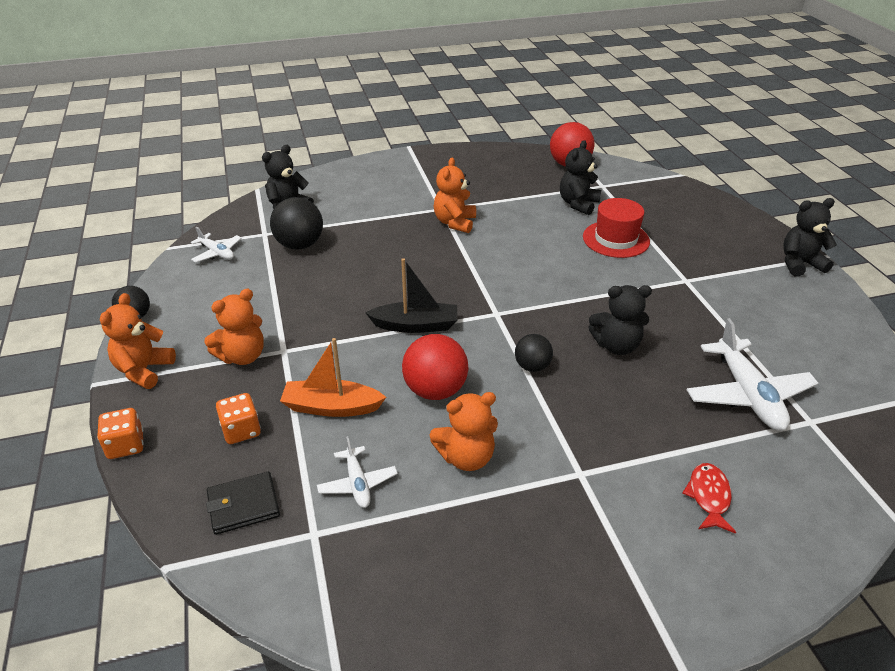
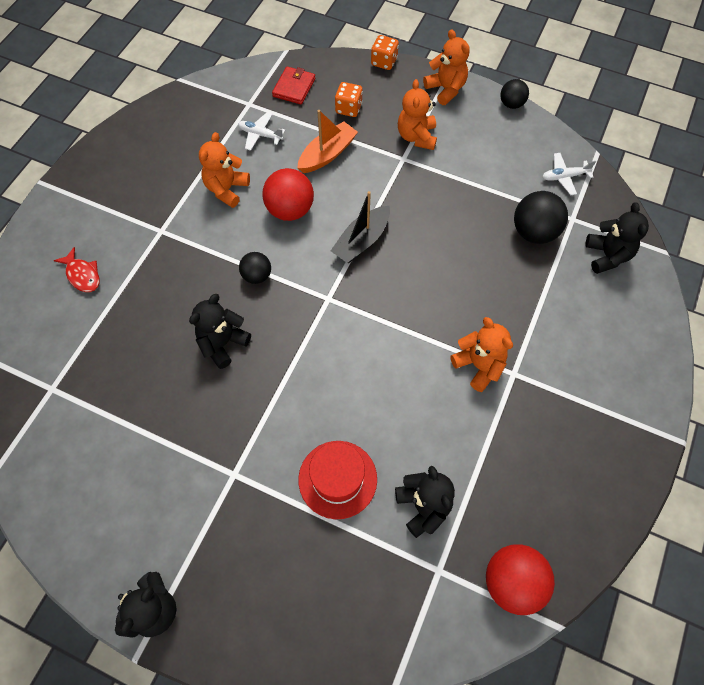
camera: 130 degrees right, 25 degrees up
(243, 505) = (294, 87): black wallet -> red wallet
(747, 394) = (105, 377): white plane -> none

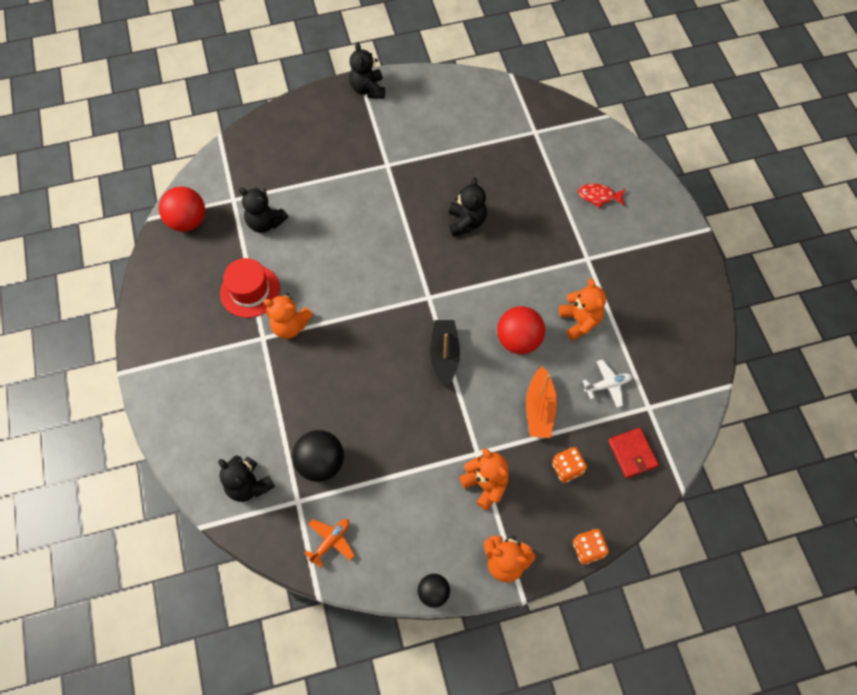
camera: 140 degrees right, 0 degrees up
(257, 276) = (490, 277): black ball -> none
(337, 479) = (326, 202): red hat -> red hat (250, 291)
(564, 177) = (331, 541): white plane -> orange plane

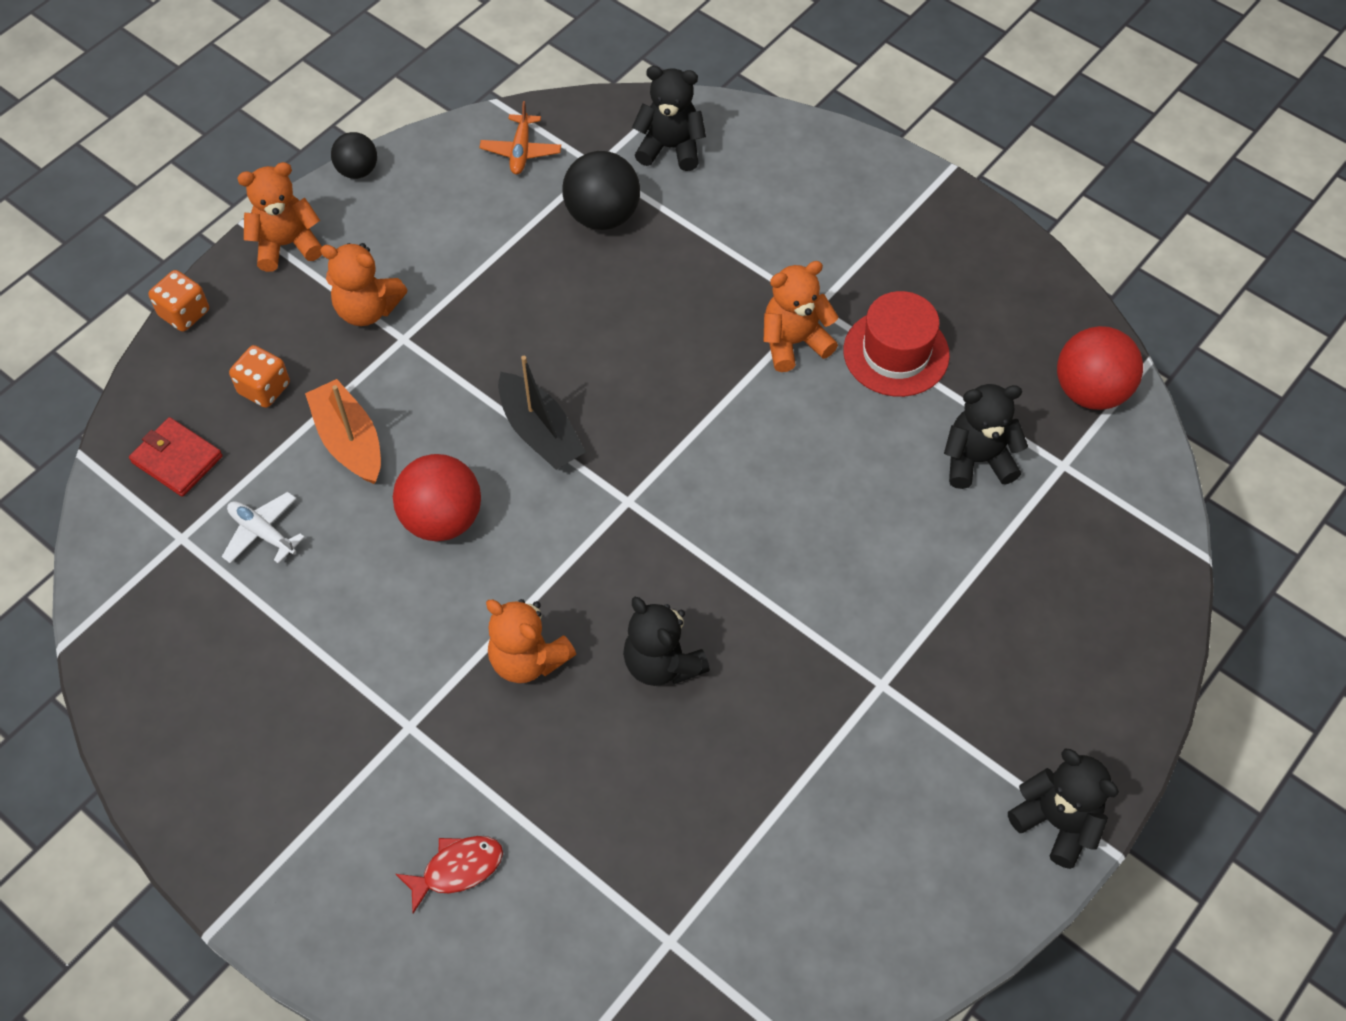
camera: 145 degrees right, 5 degrees down
(580, 321) = (361, 606): orange teddy bear -> orange teddy bear (528, 659)
(607, 385) = (262, 533): white plane -> white plane turned 90 degrees clockwise

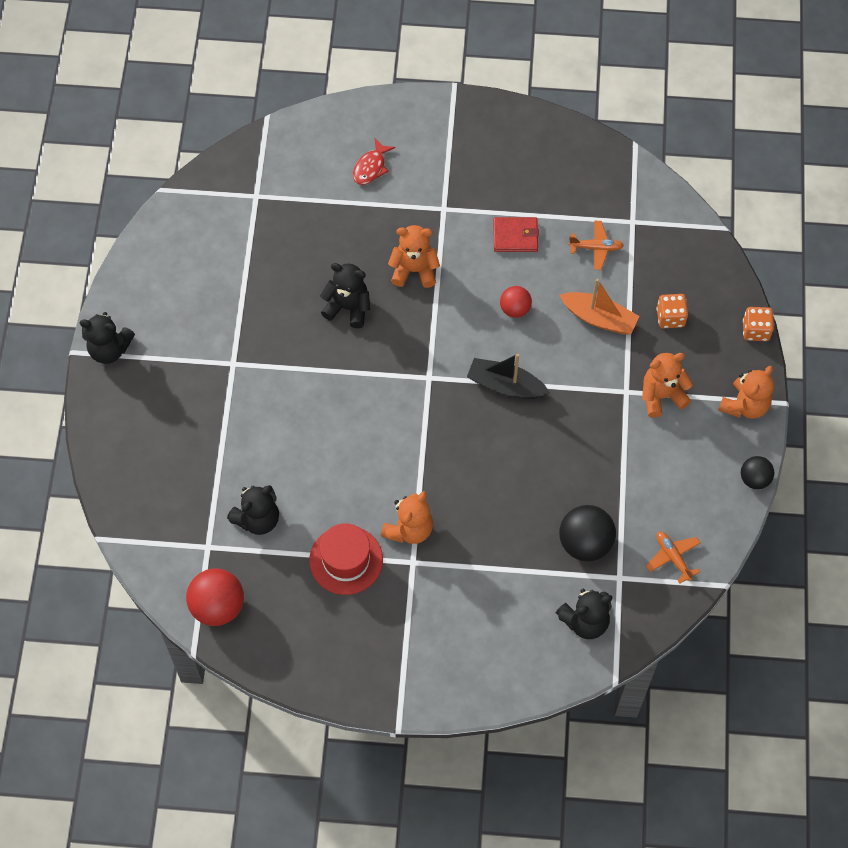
camera: 145 degrees right, 5 degrees up
(177, 459) = (675, 255): red wallet -> red wallet (515, 236)
(262, 533) = (596, 248): white plane -> orange plane
(442, 519) = (515, 309): red ball -> red ball, size x0.60

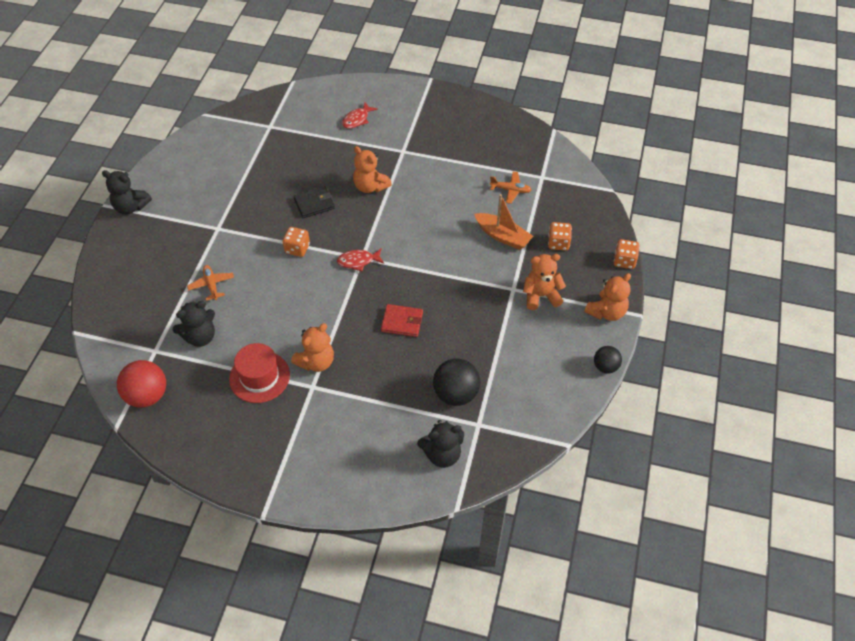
camera: 10 degrees right, 10 degrees down
(344, 377) = (297, 248): none -> orange dice
(348, 308) = (314, 204): black teddy bear -> black wallet
(414, 270) = (370, 186): orange teddy bear -> orange teddy bear turned 150 degrees counterclockwise
(425, 383) = (358, 261): none -> red fish
(505, 385) = (419, 271): black boat -> none
(515, 236) = (451, 175): red wallet -> red wallet (402, 322)
(515, 309) = (439, 221): red ball -> none
(673, 557) = (526, 416): orange plane -> orange plane (211, 285)

